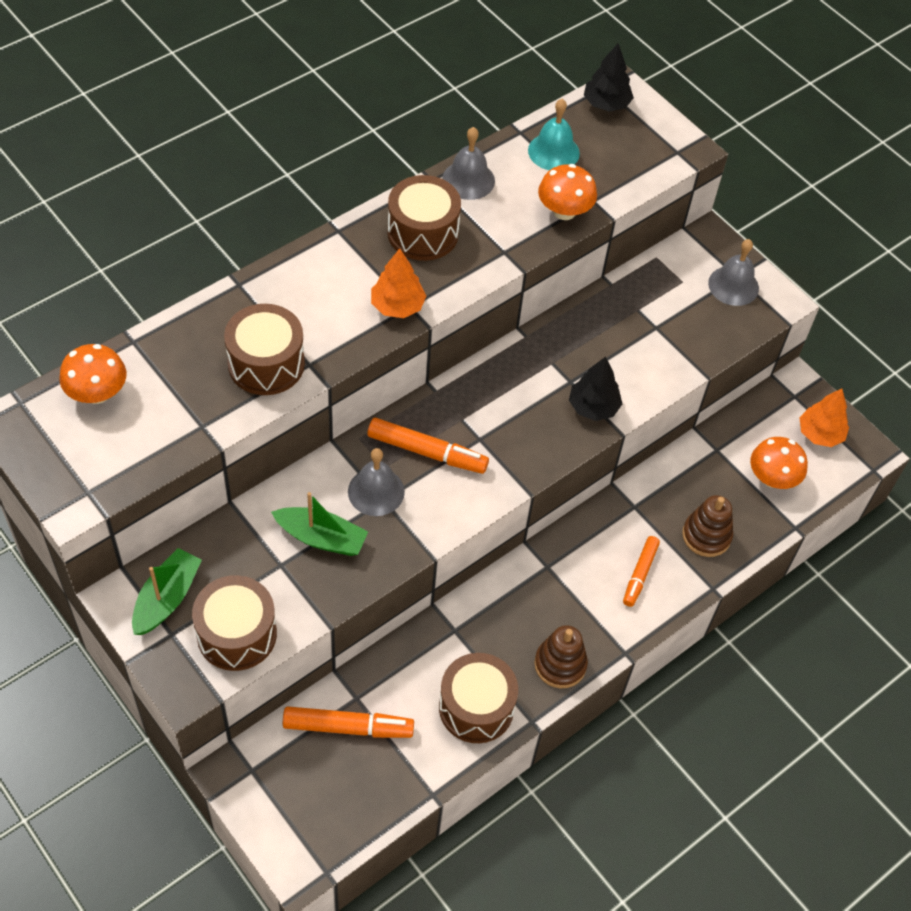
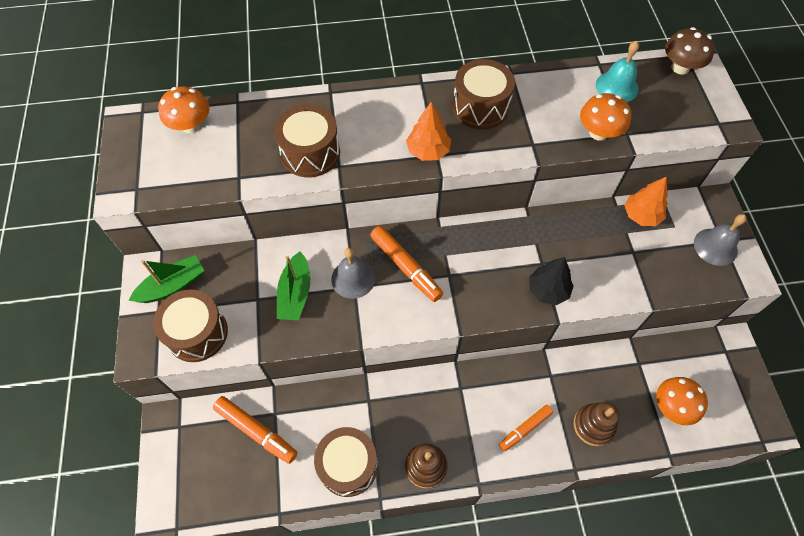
camera: 35 degrees right, 5 degrees up
(321, 538) = (295, 293): green boat -> green boat turned 45 degrees clockwise
(468, 180) = (538, 83): grey bell -> none
(606, 104) = (680, 67): black tree -> brown mushroom
(820, 434) = (731, 391): orange tree -> orange tree (641, 215)

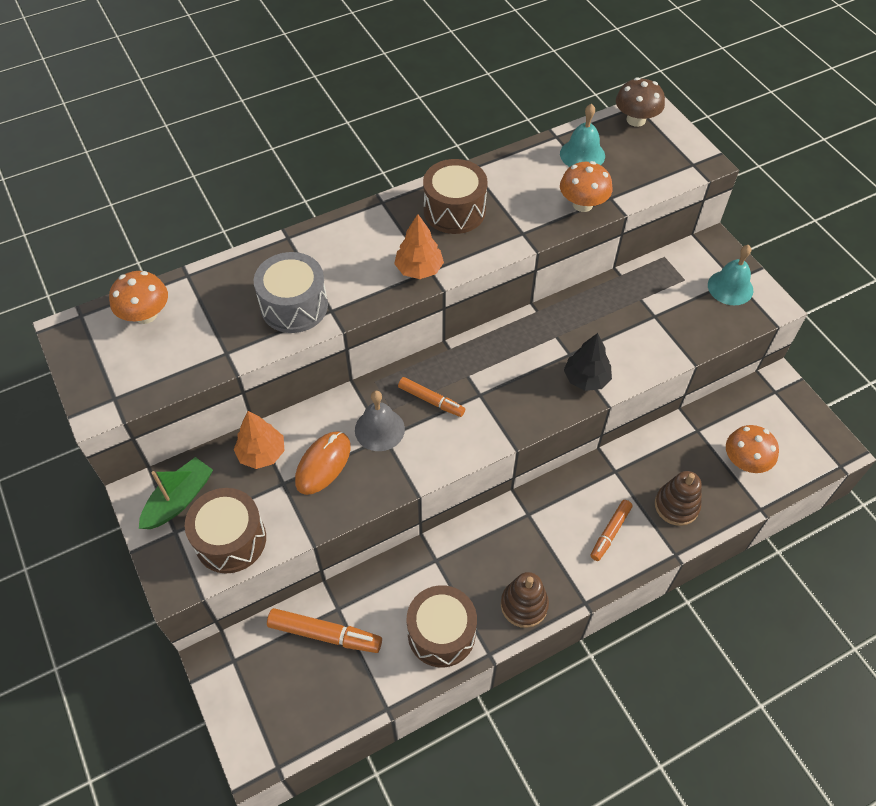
camera: 20 degrees left, 5 degrees down
(295, 293) = (323, 464): green boat -> orange mouse
(310, 153) = (294, 306): brown drum -> grey drum
(406, 267) = (431, 400): orange marker -> orange marker, size x0.66
(641, 215) = (648, 278): orange tree -> orange tree (261, 453)
(715, 246) = (730, 287): grey bell -> turquoise bell

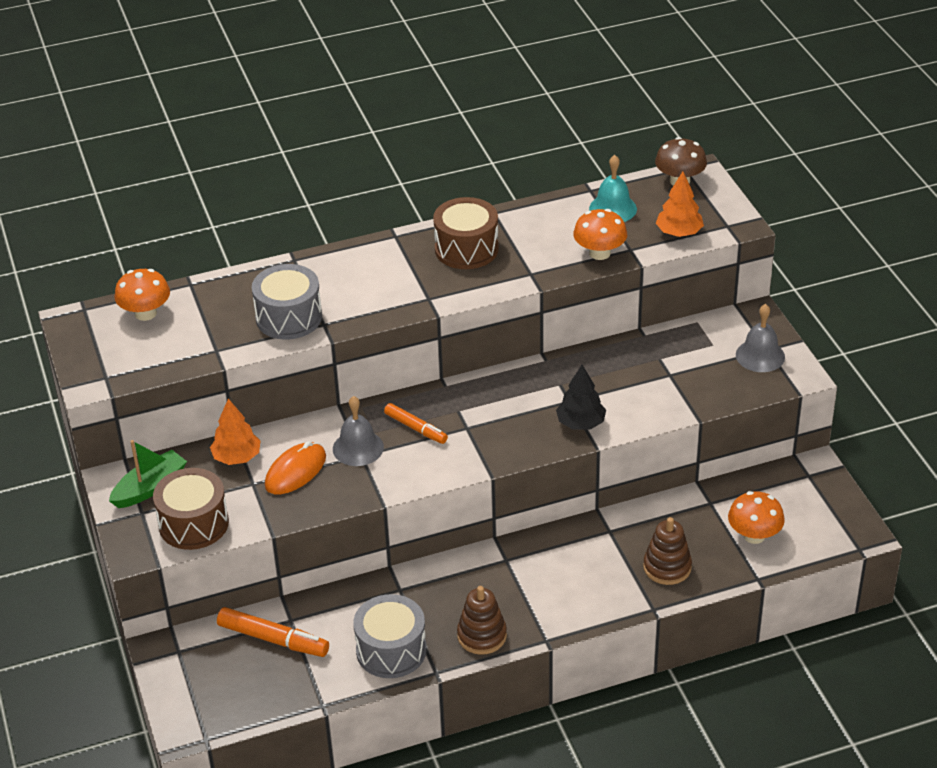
camera: 10 degrees right, 15 degrees down
(419, 269) = (418, 296): orange tree -> orange tree (679, 233)
(441, 633) = (391, 650): brown drum -> grey drum
(610, 532) = (589, 583): orange marker -> none
(730, 287) = (760, 355): turquoise bell -> grey bell

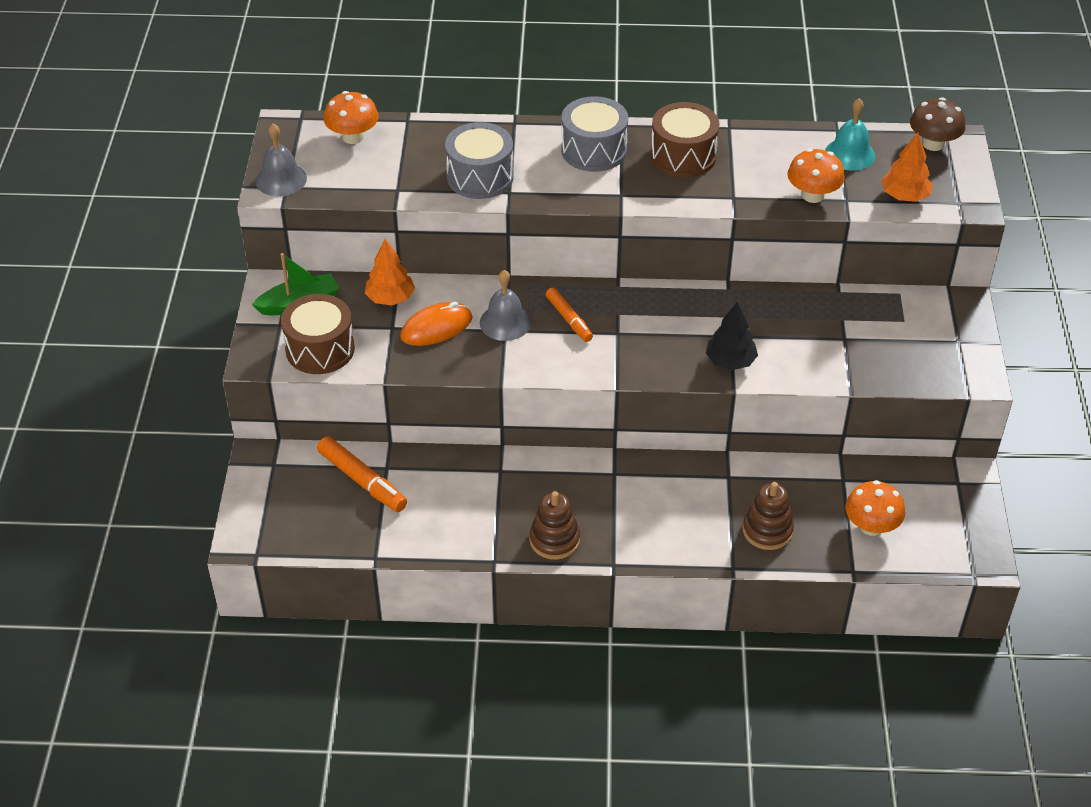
camera: 20 degrees right, 5 degrees up
(391, 650) = (463, 526): grey drum -> grey drum (594, 150)
(760, 355) = (947, 346): grey bell -> grey bell (281, 179)

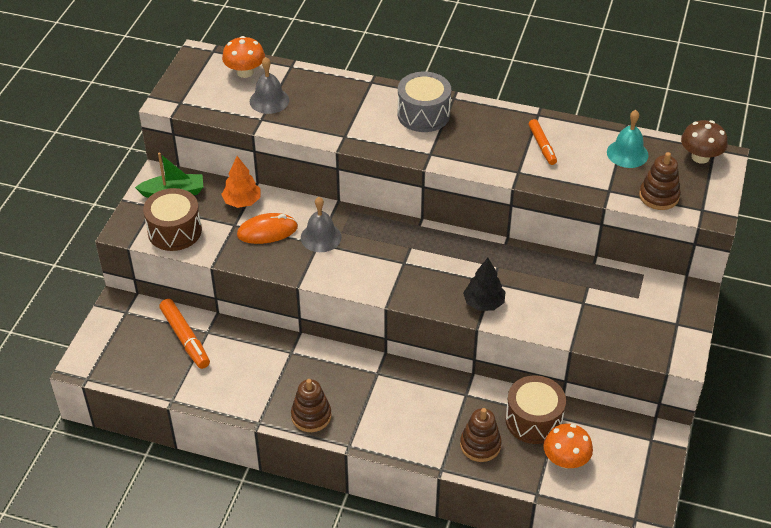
camera: 15 degrees right, 0 degrees up
(281, 179) = (178, 96): grey bell -> grey bell (269, 100)
(480, 177) = (327, 120): grey drum -> none
(569, 319) = (370, 244): orange marker -> orange marker (542, 146)
(683, 156) = (492, 131): brown drum -> brown drum (533, 420)
(813, 195) = (583, 182): orange mushroom -> none
(904, 196) = (659, 196): orange tree -> brown stacking toy

